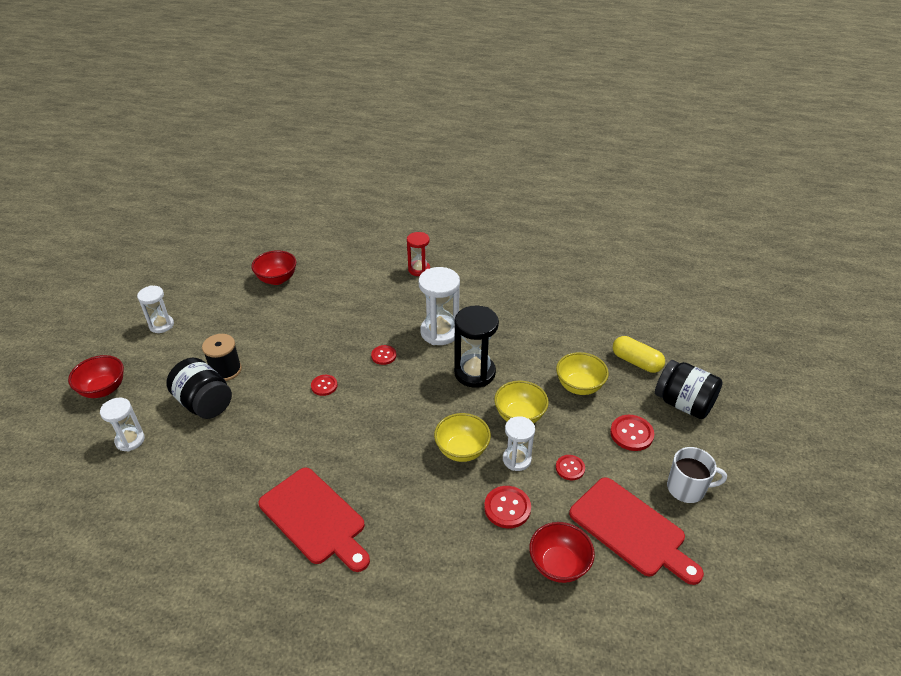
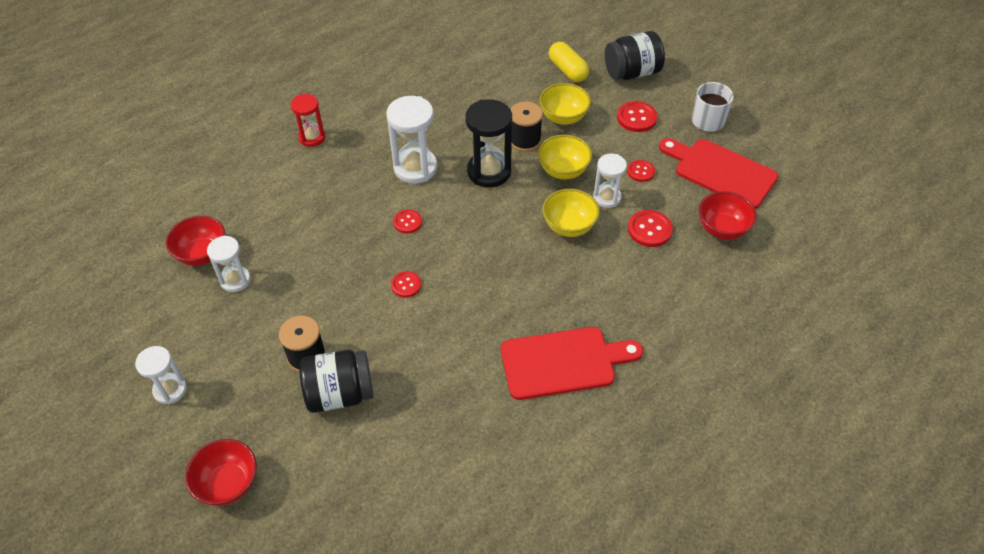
camera: 55 degrees left, 10 degrees up
(130, 440) = (336, 481): white hourglass -> white hourglass (235, 280)
(529, 376) = (525, 140): none -> black spool
(631, 529) = (721, 172): red cutting board -> red cutting board turned 135 degrees counterclockwise
(636, 362) = (568, 70): yellow capsule -> yellow capsule turned 75 degrees clockwise

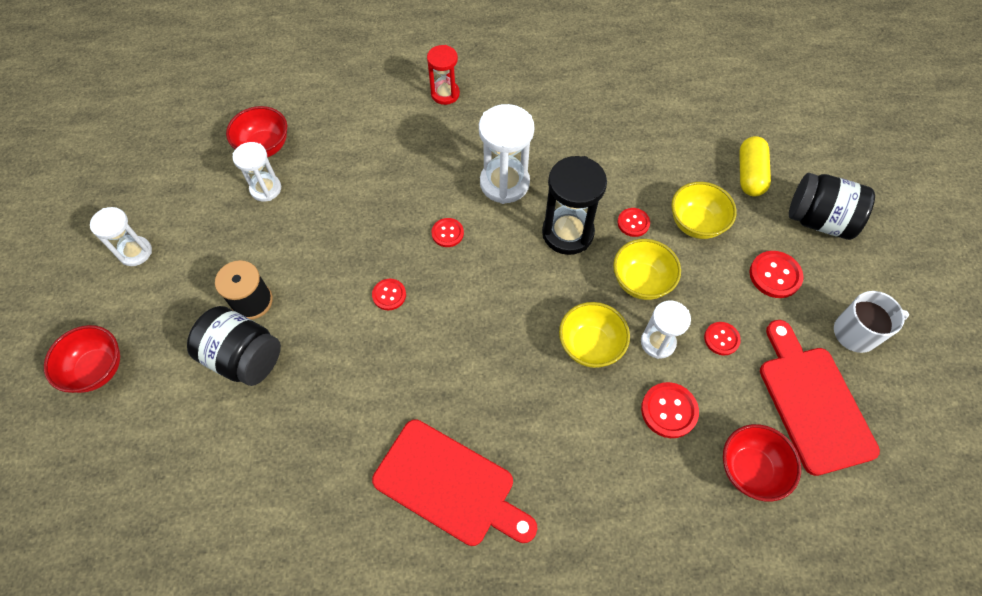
camera: 40 degrees right, 10 degrees up
(525, 140) = (633, 223): black spool -> red button

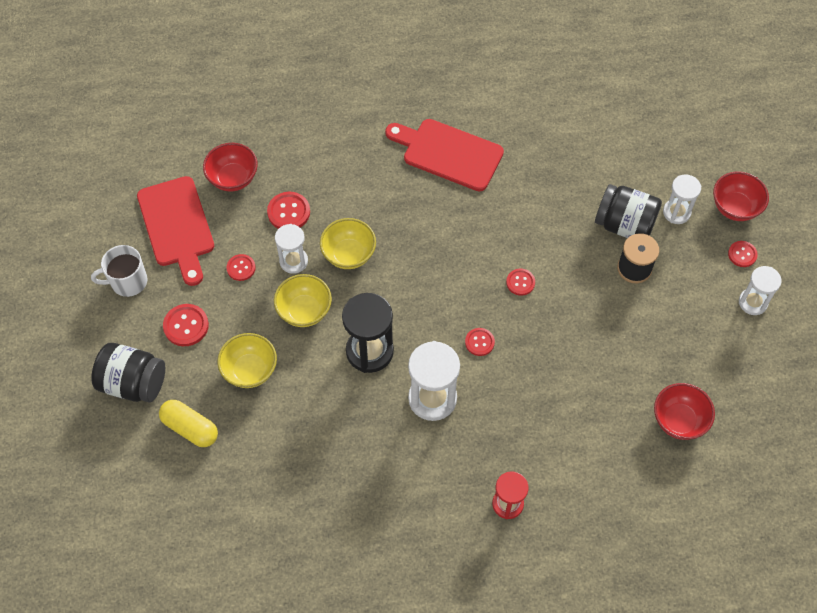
camera: 175 degrees right, 0 degrees up
(266, 189) = (660, 374): white hourglass -> white hourglass (676, 212)
(633, 223) = (309, 366): red button -> red button (742, 254)
(750, 174) = (190, 428): yellow capsule -> yellow capsule turned 60 degrees counterclockwise

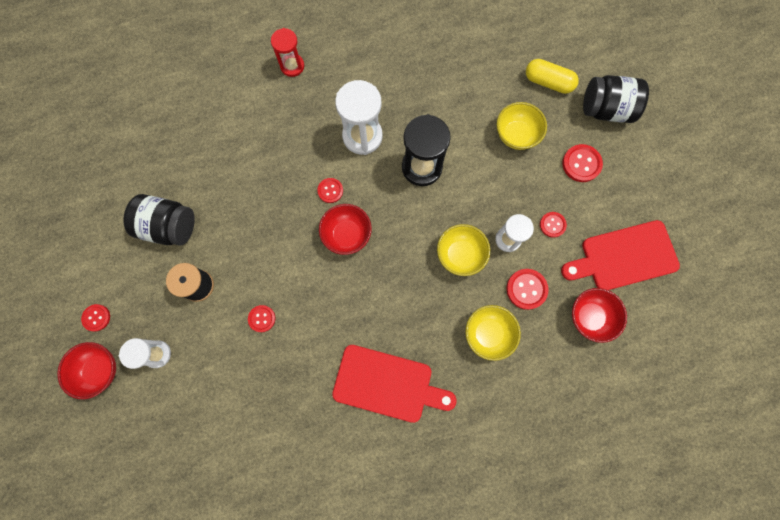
camera: 170 degrees right, 15 degrees up
(128, 281) = (646, 195): white mug -> none
(176, 226) = (624, 256): red cutting board -> red cutting board turned 75 degrees counterclockwise
(304, 311) = (485, 194): yellow bowl -> yellow bowl (488, 334)
(520, 282) = (301, 253): red button -> red button (262, 318)
(624, 225) = (208, 331): black jar -> black jar (169, 226)
(679, 420) = (160, 151): red bowl -> red bowl (347, 235)
(753, 302) = (90, 269): white hourglass -> none

